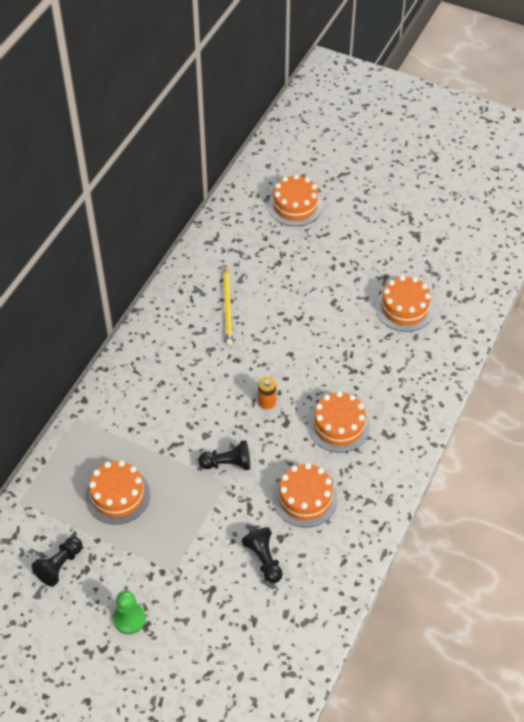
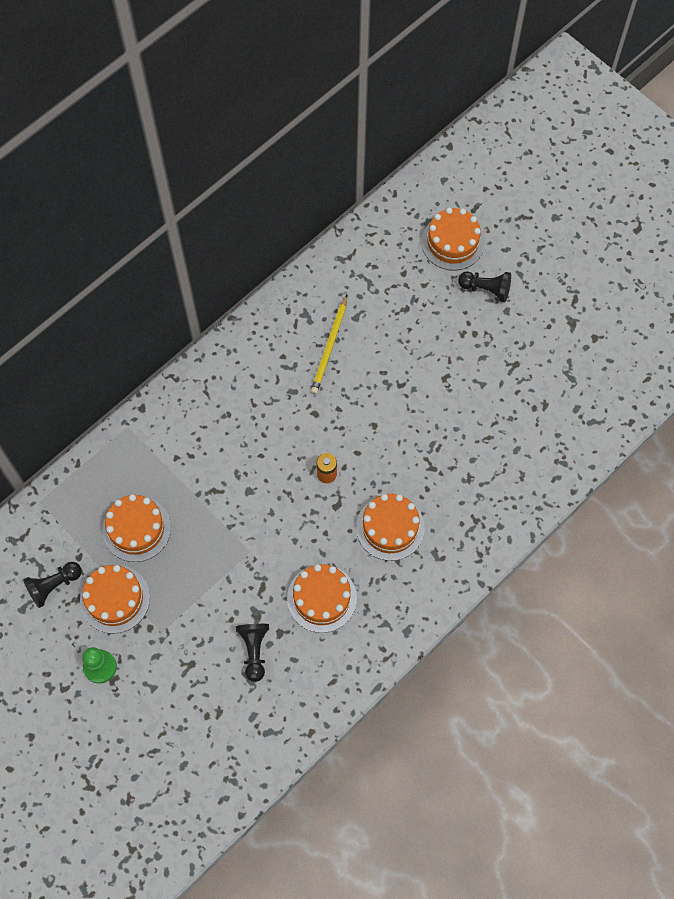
camera: 20 degrees right, 15 degrees up
(227, 463) = (259, 531): black pawn -> black pawn (486, 289)
(404, 308) = (519, 411): orange cake -> orange cake (115, 599)

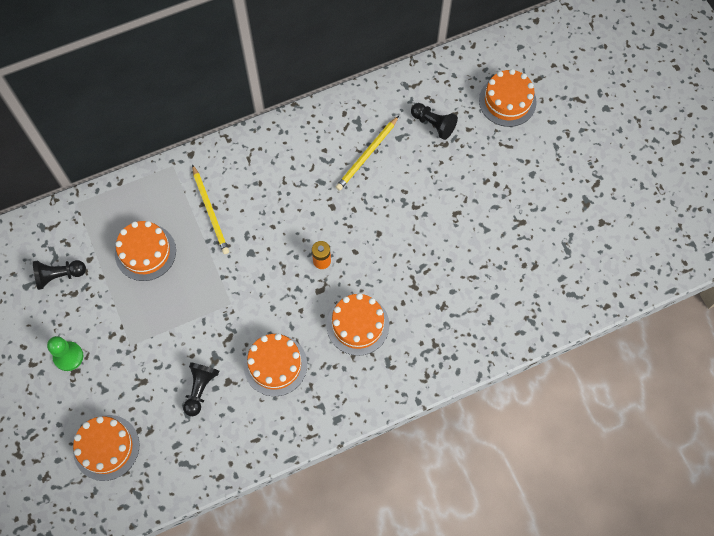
camera: 20 degrees right, 0 degrees up
(115, 599) = (104, 304): orange cake -> orange cake (106, 447)
(188, 462) = (210, 211): none -> yellow pencil
(486, 289) = (521, 150): black pawn -> black pawn (433, 124)

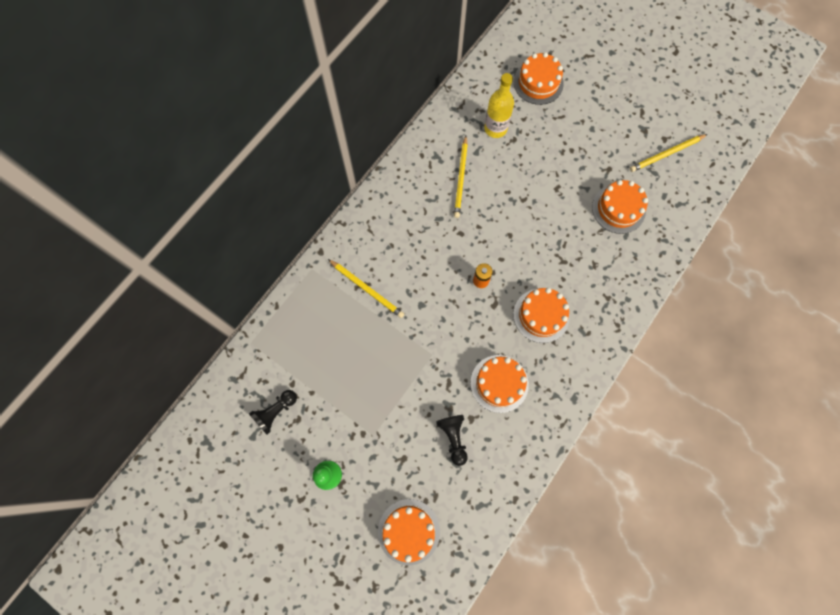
camera: 30 degrees left, 5 degrees up
(145, 252) = (335, 352): orange cake -> orange cake (618, 209)
(433, 124) = (495, 128): black pawn -> yellow bottle
(592, 238) = (666, 154): none -> yellow pencil

